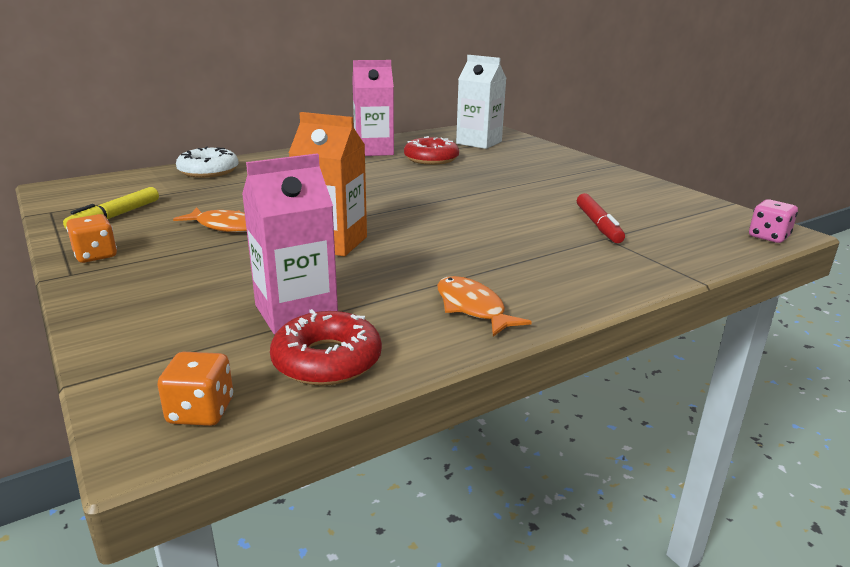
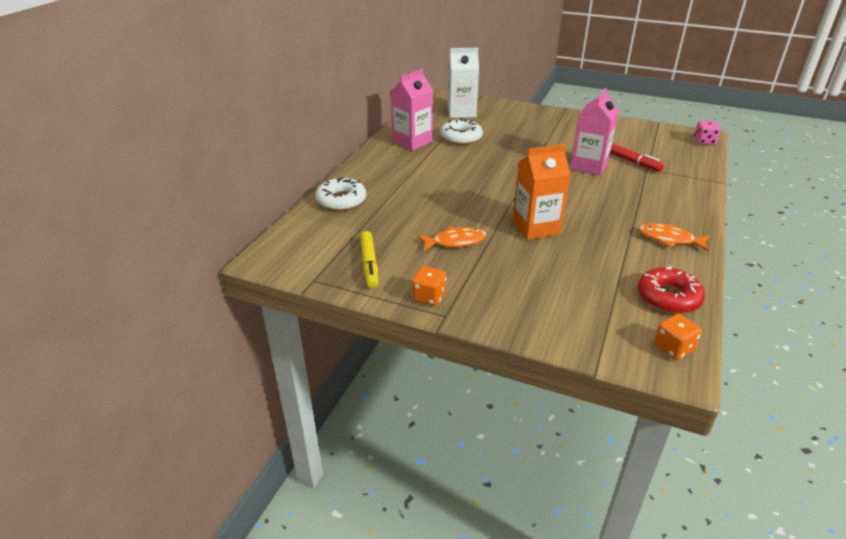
camera: 35 degrees left, 10 degrees up
(296, 312) = (606, 279): pink carton -> pink carton (589, 166)
(431, 159) = (461, 137): red donut -> white donut

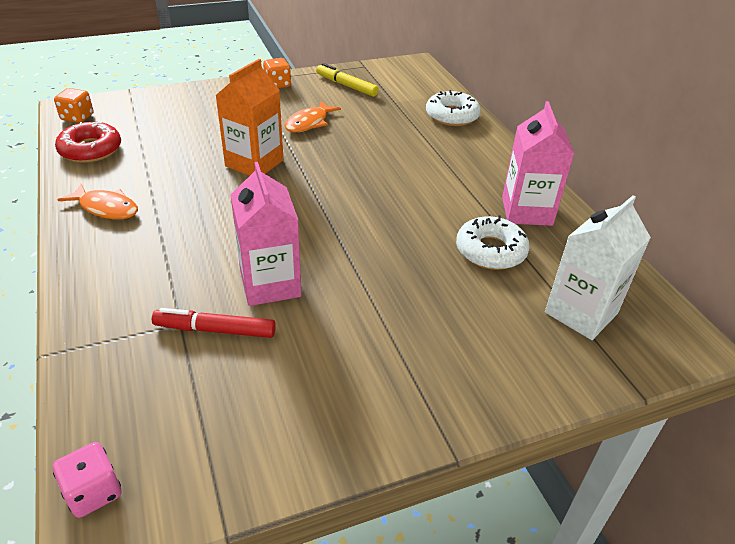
camera: 135 degrees right, 5 degrees up
(669, 239) = (106, 208): orange fish -> orange fish turned 45 degrees clockwise

